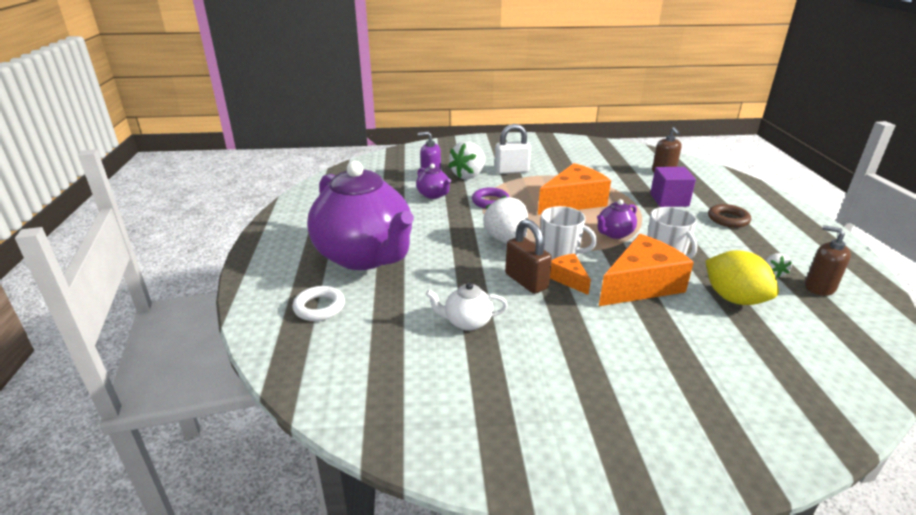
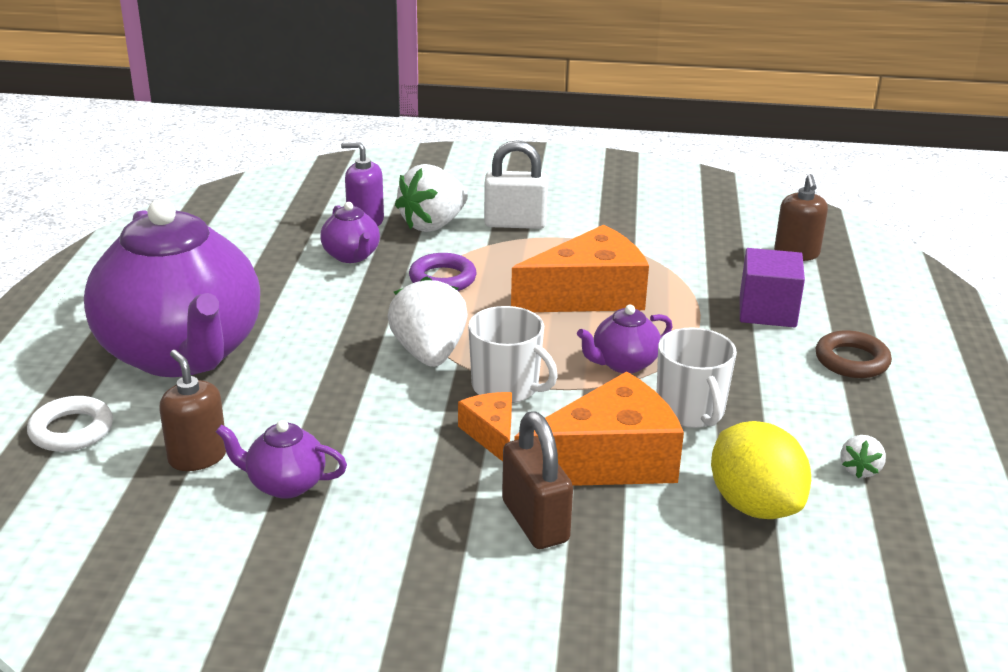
camera: 10 degrees right, 0 degrees up
(467, 322) = (285, 484): white teapot -> purple teapot
(526, 281) = (419, 429): brown padlock -> brown padlock (535, 521)
(819, 287) = (924, 505): brown soap dispenser -> brown soap dispenser (197, 457)

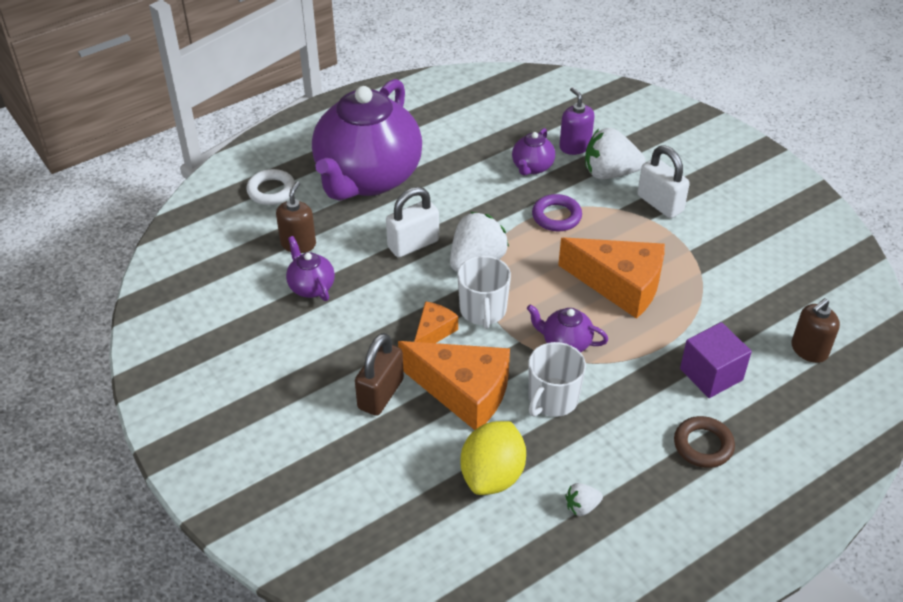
camera: 50 degrees right, 15 degrees up
(338, 378) = (413, 244): none -> white padlock

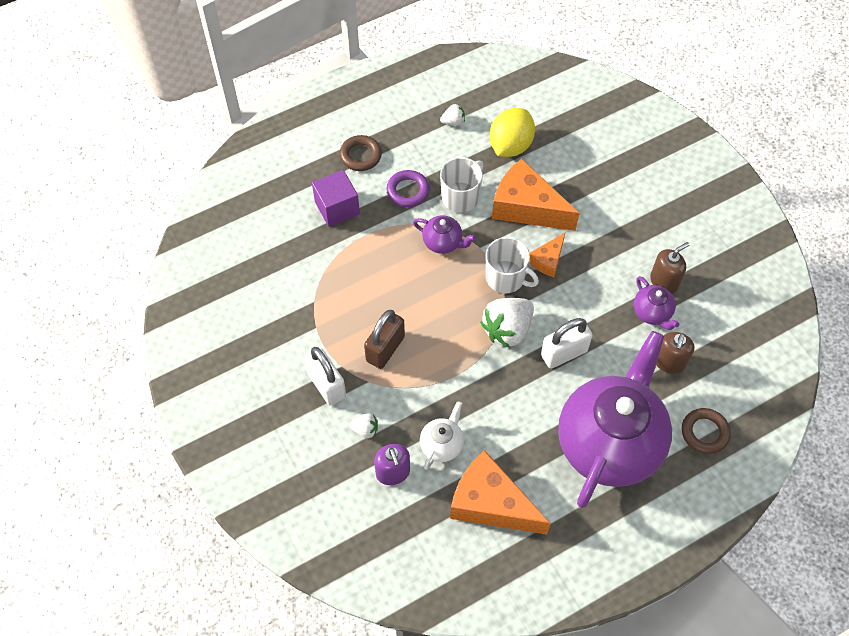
camera: 175 degrees left, 15 degrees up
(271, 191) = (704, 432): white ring -> brown ring
(380, 394) = (589, 210): brown padlock -> brown padlock (385, 349)
(483, 310) = (506, 278): white mug -> white mug turned 120 degrees clockwise
(532, 167) = (442, 444): purple teapot -> white teapot
(556, 216) = (428, 376): purple ring -> purple ring (408, 191)
(609, 173) = (365, 429): white strawberry -> white strawberry, size x0.48
(620, 285) = (387, 294): orange cheese -> orange cheese (490, 503)
(809, 350) = (254, 222): brown soap dispenser -> brown soap dispenser (664, 281)

